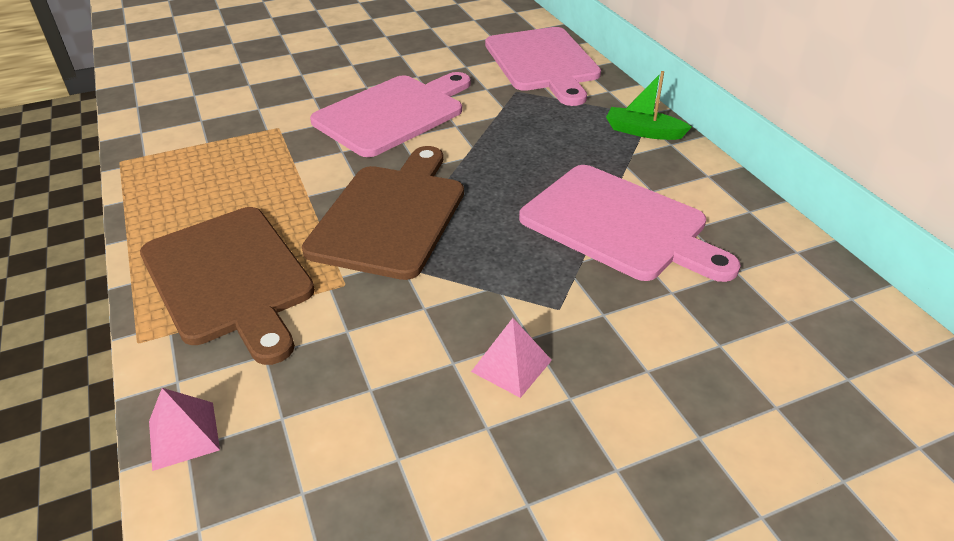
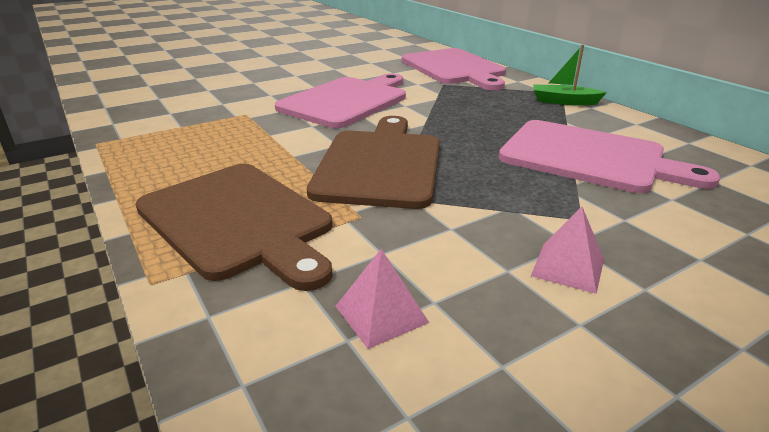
camera: 10 degrees left, 10 degrees down
(184, 435) = (234, 370): pink pyramid -> pink pyramid (381, 314)

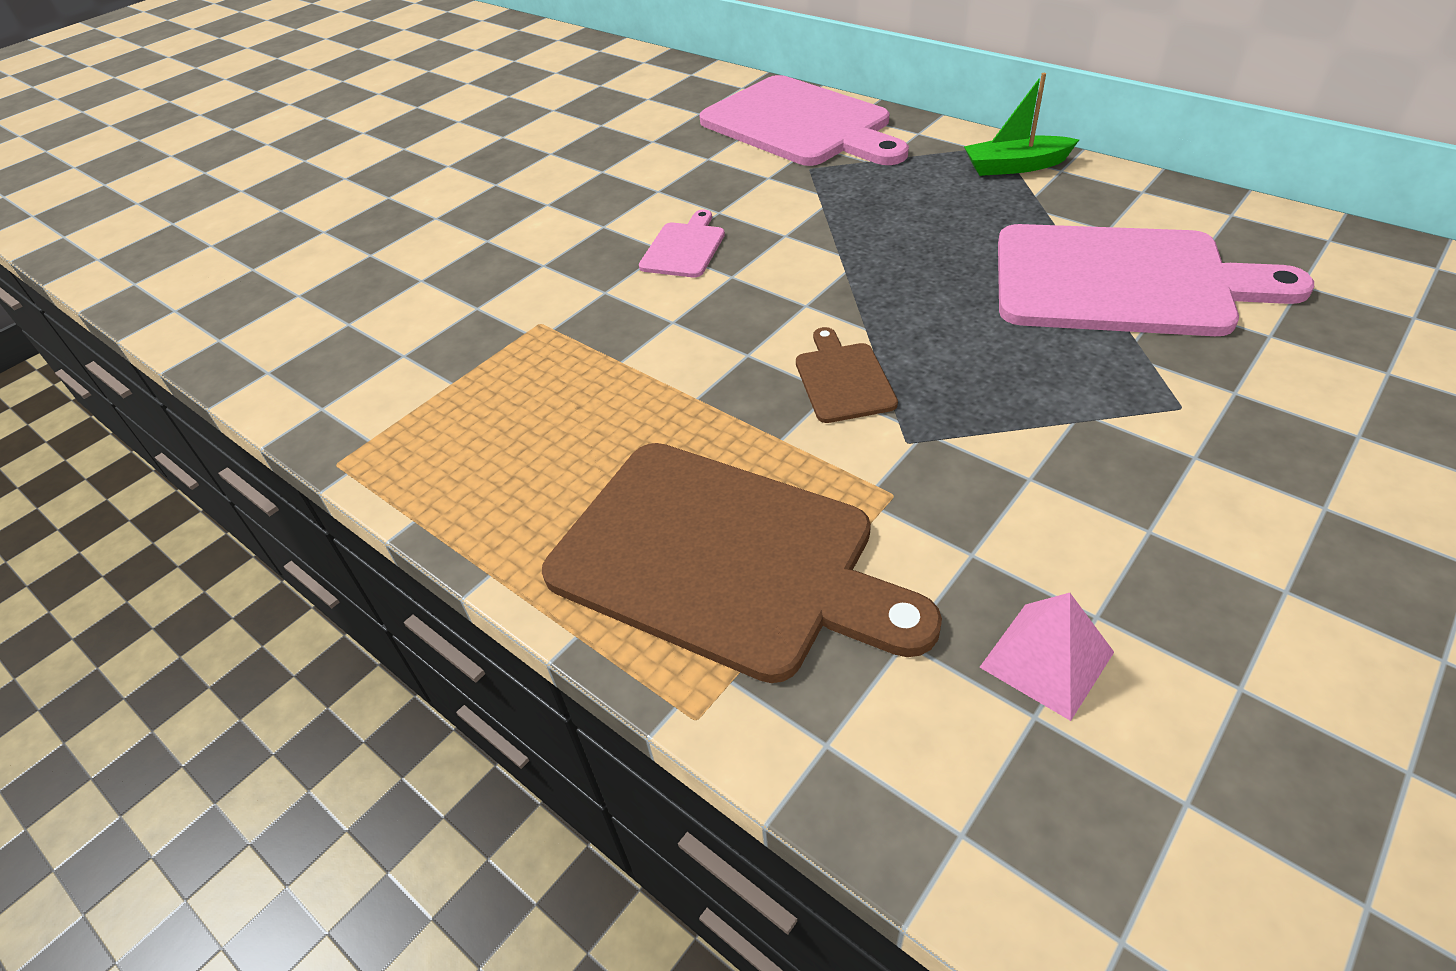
camera: 15 degrees left, 15 degrees up
(346, 101) = (684, 248): pink cutting board -> pink cutting board, size x0.44
(380, 164) = (843, 379): brown cutting board -> brown cutting board, size x0.44
(568, 267) = (1217, 501): pink pyramid -> none

